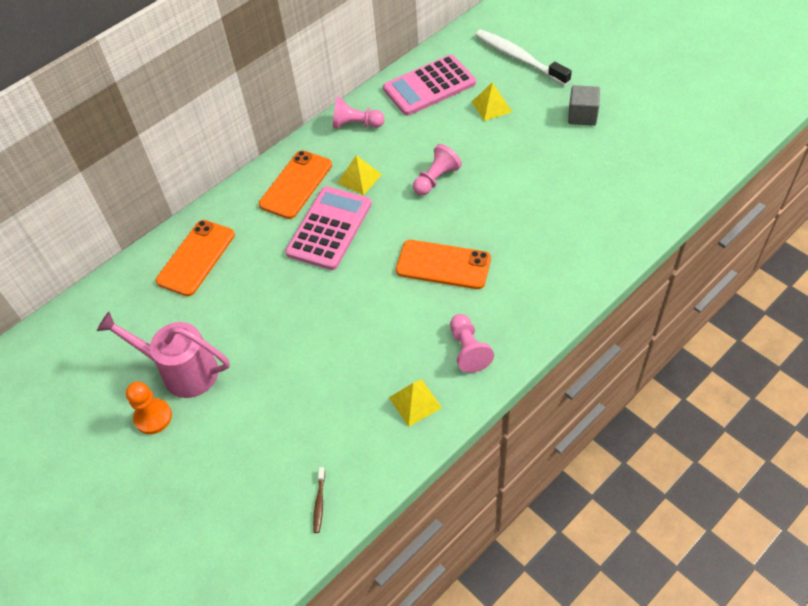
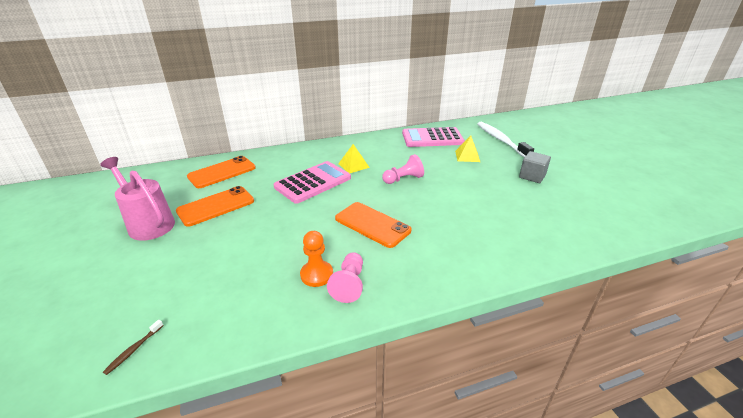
camera: 20 degrees right, 20 degrees down
(153, 417) = (101, 242): orange pawn -> orange pawn (316, 275)
(296, 184) = (313, 158): orange phone -> orange phone (216, 206)
(356, 124) = (373, 142): pink pawn -> none
(415, 402) = (277, 305): yellow pyramid -> none

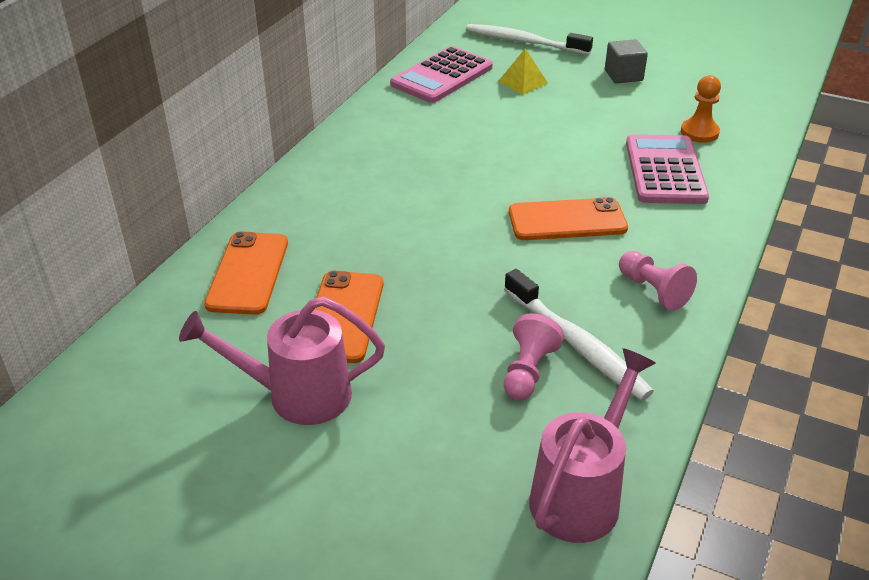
camera: 45 degrees left, 5 degrees up
(134, 349) = (582, 493): brown toothbrush -> pink watering can
(267, 281) = (576, 344): none -> white toothbrush
(313, 182) = (407, 213): pink calculator -> pink calculator (665, 170)
(316, 275) = (609, 304): orange pawn -> orange pawn (699, 132)
(353, 165) = (414, 163): yellow pyramid -> none
(403, 179) = (504, 149): pink pawn -> pink pawn (528, 371)

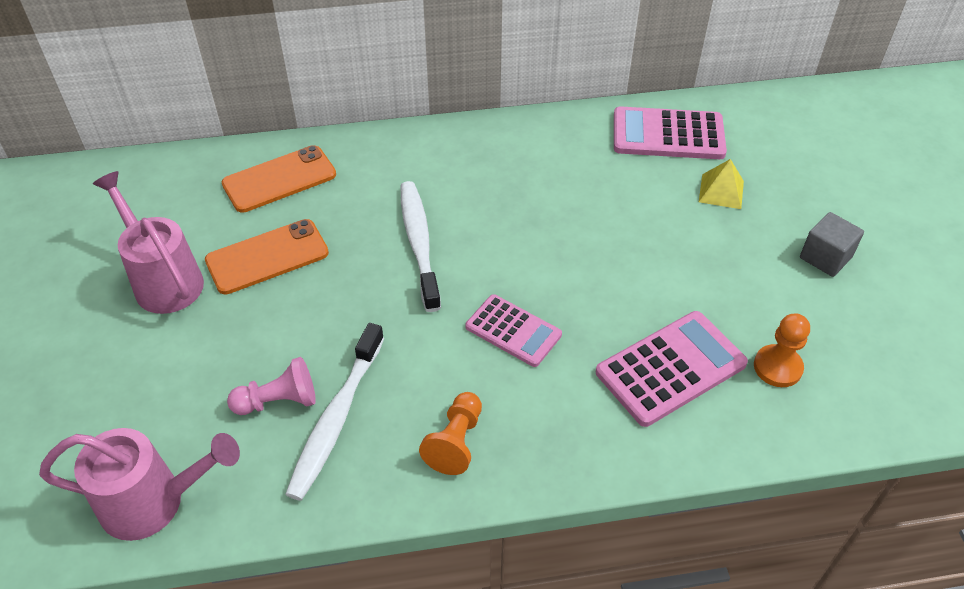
camera: 55 degrees right, 10 degrees up
(524, 42) = (800, 156): white toothbrush -> white toothbrush (419, 244)
(567, 220) = (513, 331): orange phone -> pink calculator
(653, 290) = (456, 442): pink pawn -> orange pawn

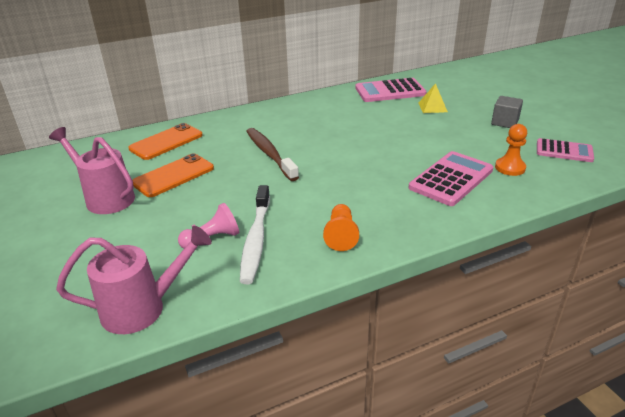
camera: 15 degrees left, 15 degrees down
(419, 244) = (270, 154): white toothbrush -> brown toothbrush
(513, 331) = (348, 180): pink calculator -> pink calculator (564, 151)

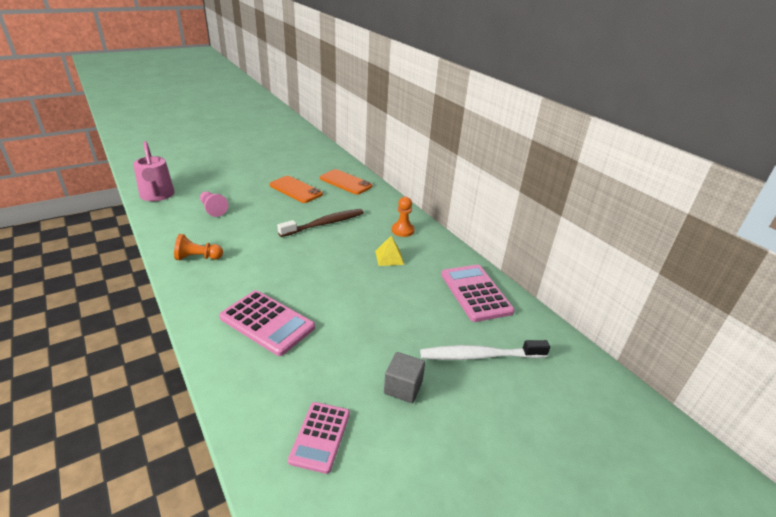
camera: 80 degrees right, 0 degrees up
(105, 197) = (272, 172): pink watering can -> none
(256, 239) = (206, 224): white toothbrush -> white toothbrush (480, 356)
(432, 107) = (437, 324): yellow pyramid -> yellow pyramid (389, 257)
(510, 168) = (283, 372): orange pawn -> orange pawn (402, 230)

